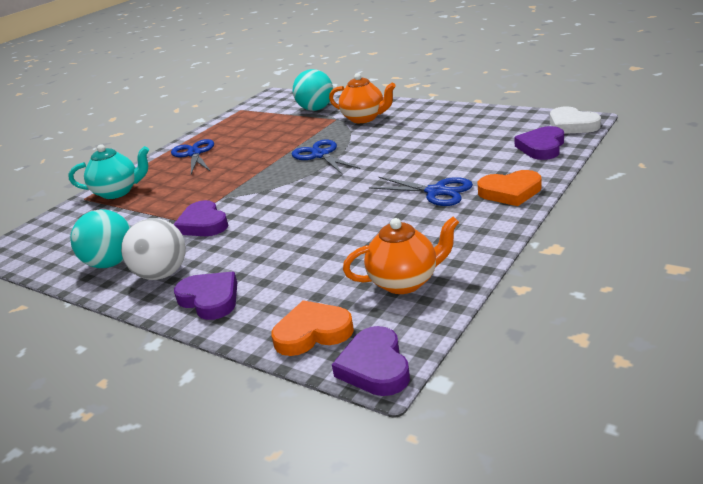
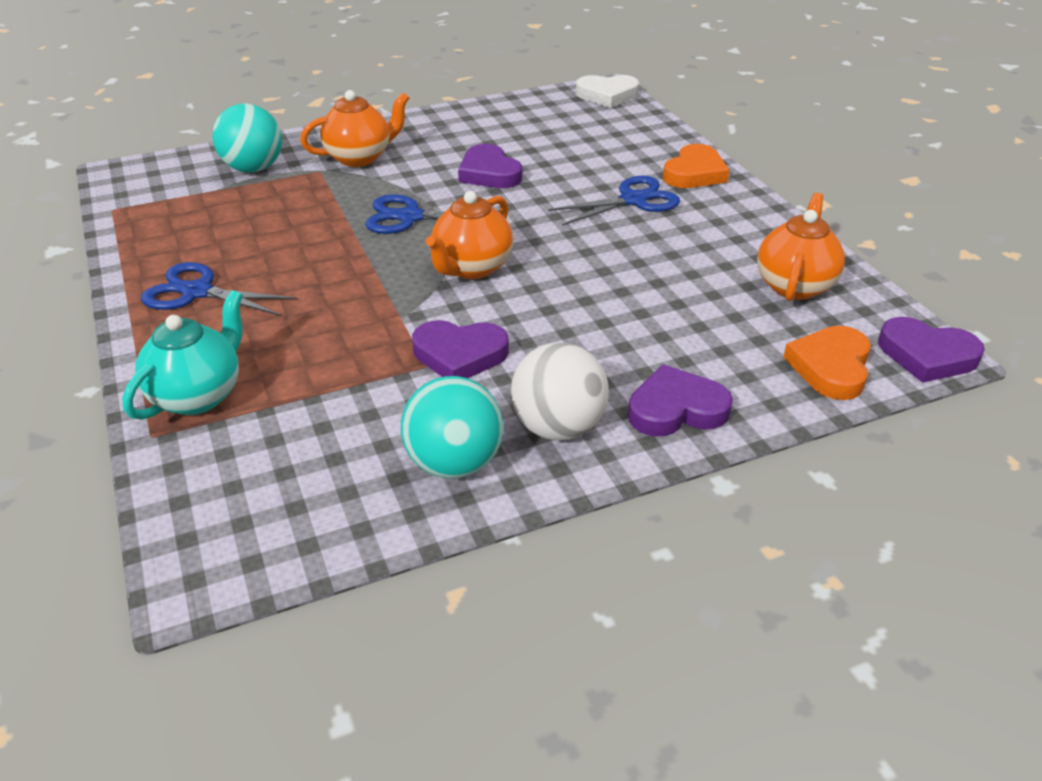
camera: 60 degrees left, 10 degrees up
(289, 190) = (471, 268): none -> orange teapot
(541, 147) = (628, 124): purple heart -> purple heart (489, 173)

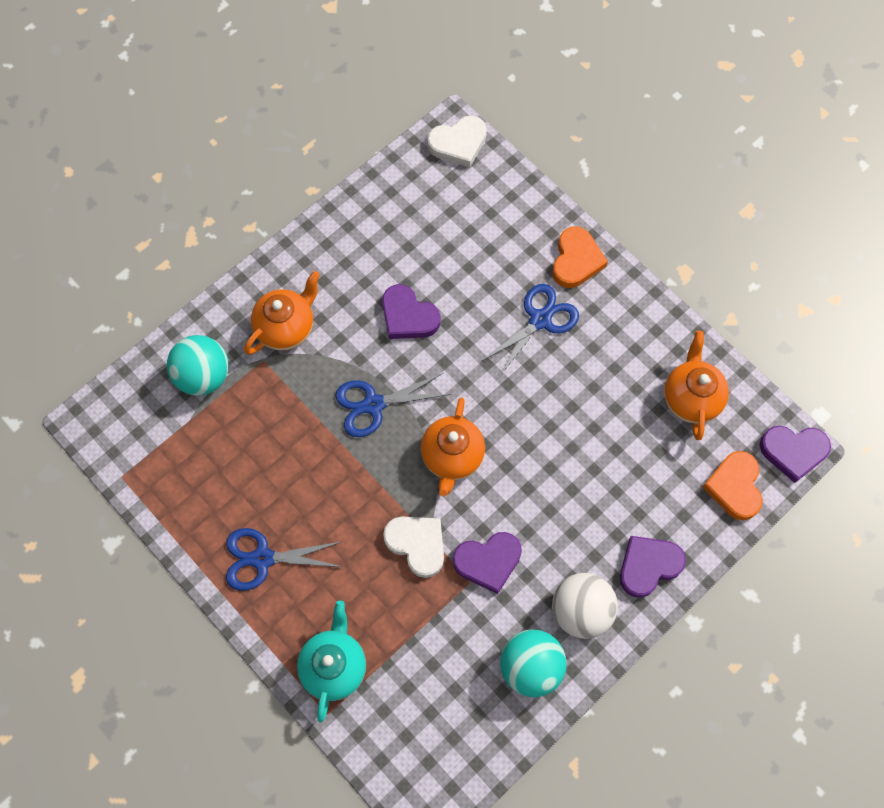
camera: 20 degrees left, 30 degrees up
(382, 321) = (417, 544): none -> white heart

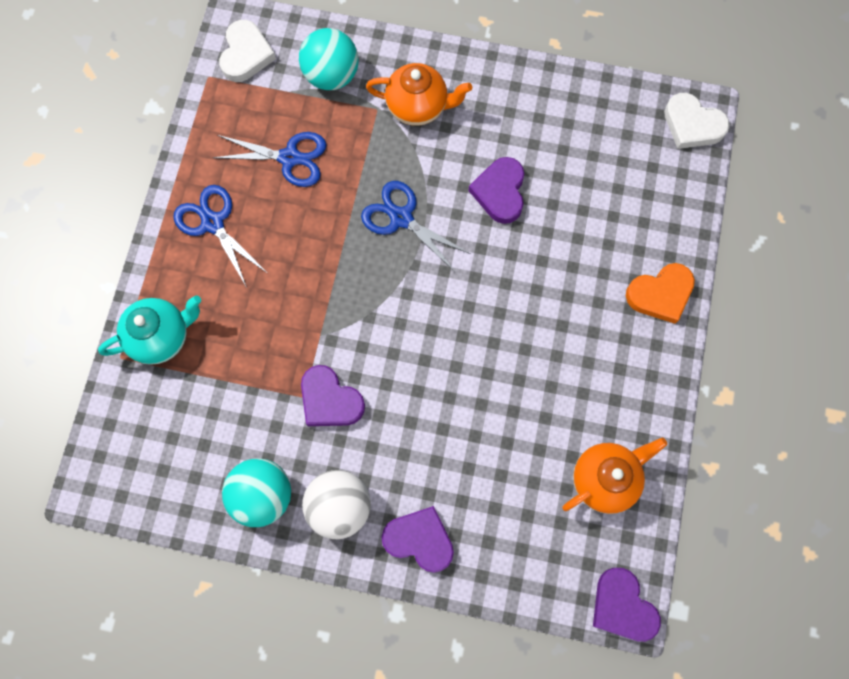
camera: 55 degrees right, 5 degrees up
(417, 544) = (305, 333): white heart -> white heart (246, 54)
(452, 457) = (401, 310): orange teapot -> none
(540, 319) = (580, 300): blue scissors -> blue scissors (290, 158)
(734, 487) = (548, 572): orange heart -> none

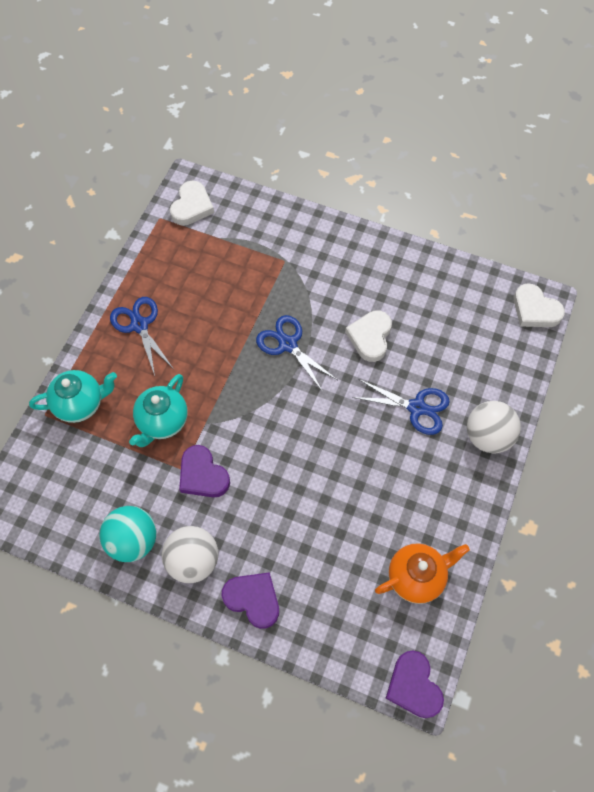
camera: 10 degrees right, 10 degrees down
(267, 342) = (162, 422): none -> turquoise teapot
(290, 158) = (209, 286): blue scissors -> blue scissors (417, 408)
(331, 75) = (254, 231): turquoise ball -> none
(418, 107) = (317, 264): orange teapot -> none
(500, 192) = (370, 337): purple heart -> white heart
(660, 294) = (487, 436): orange heart -> white ball

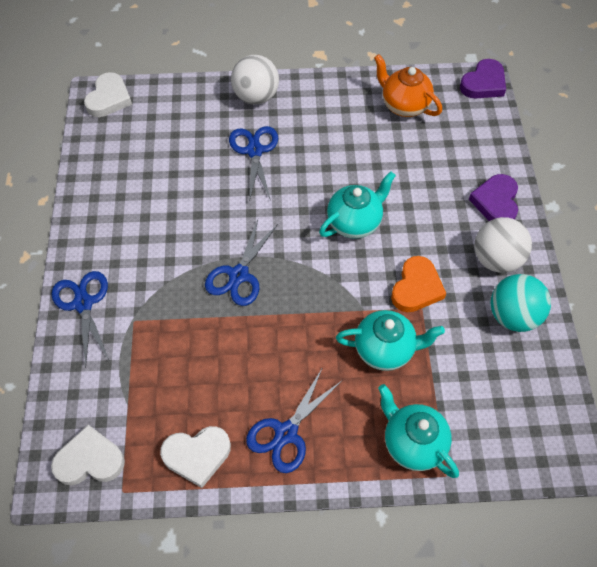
camera: 115 degrees left, 5 degrees down
(203, 475) = (416, 288): purple heart -> orange heart
(294, 457) = (355, 223): none -> turquoise teapot
(317, 233) = (83, 303): none -> blue scissors
(370, 337) = (196, 209): white heart -> white heart (197, 455)

